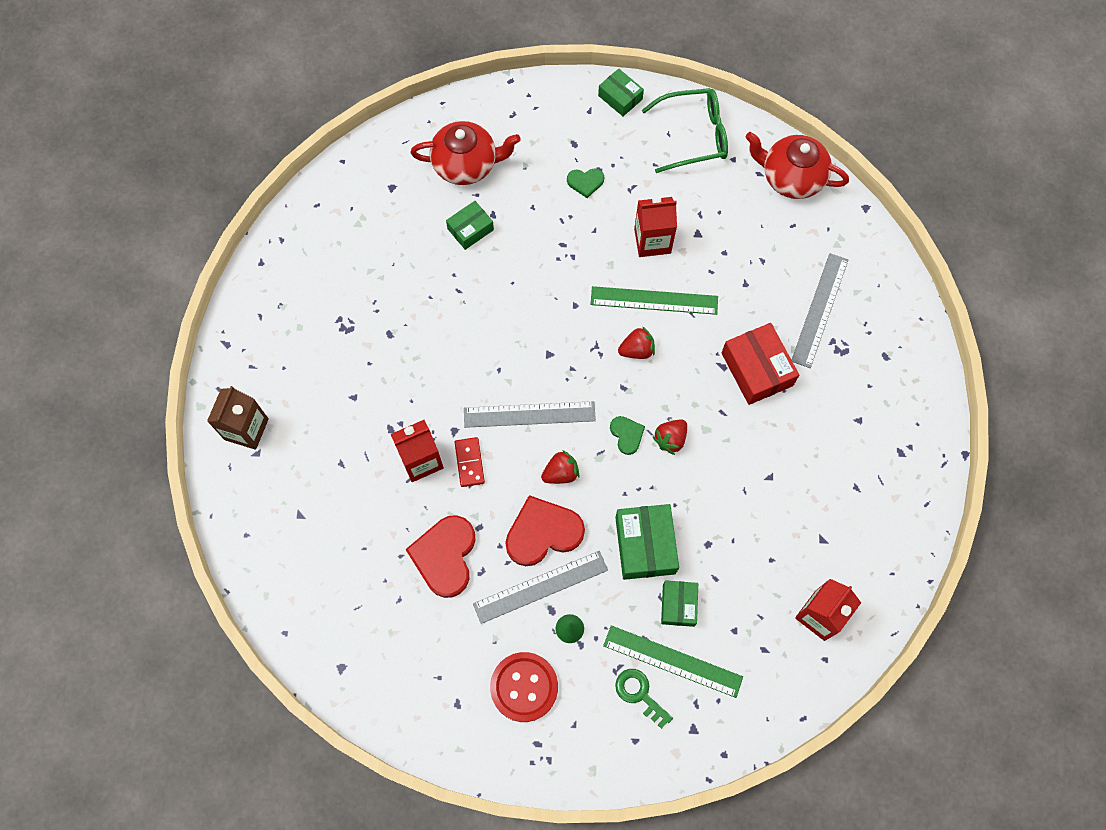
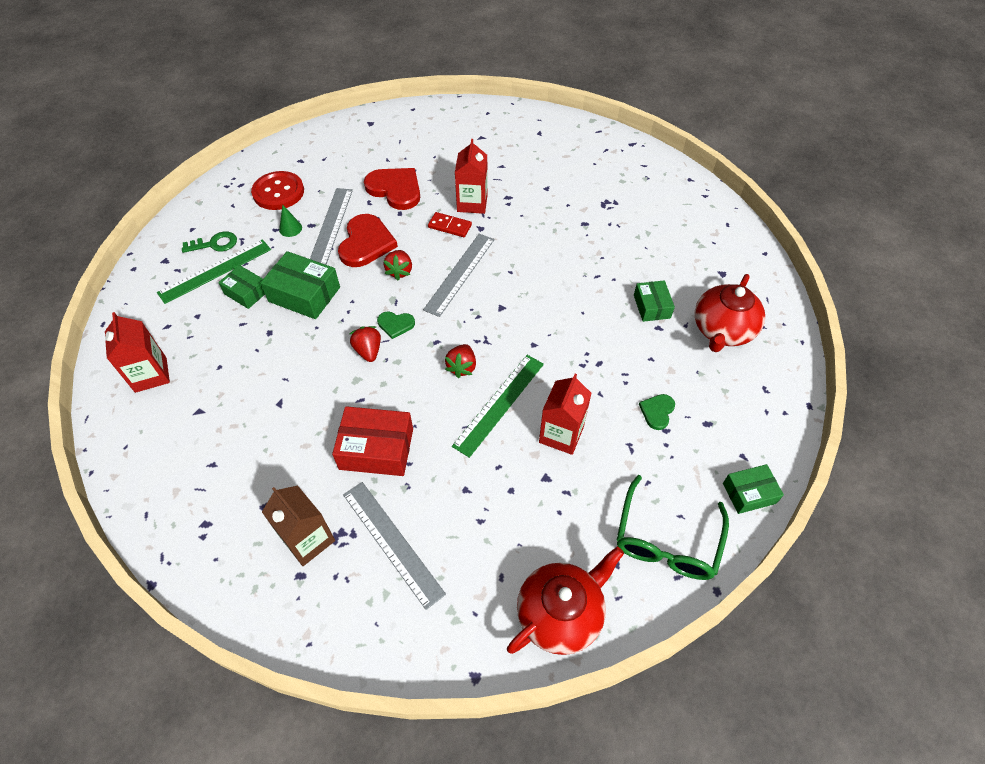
camera: 120 degrees right, 15 degrees down
(246, 429) = (560, 133): brown carton -> brown carton (308, 539)

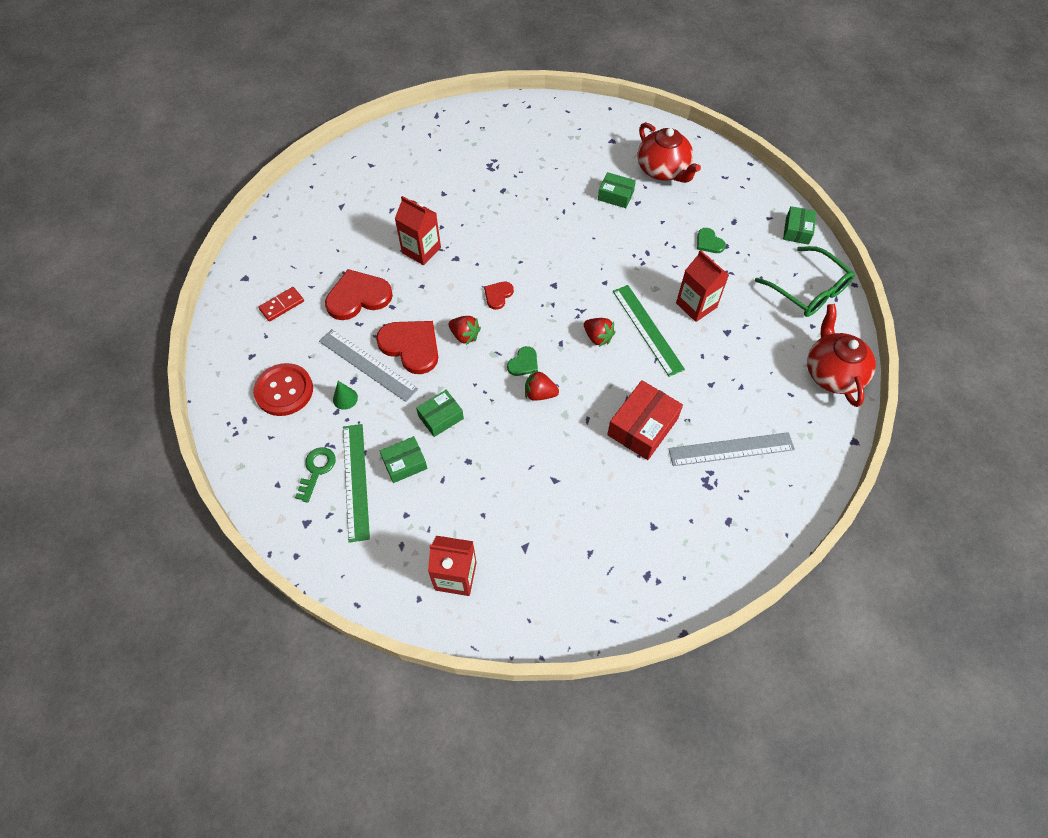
camera: 60 degrees left, 5 degrees up
(304, 294) = (441, 417): green box -> green box, size x0.62
(308, 539) = (700, 504): brown carton -> none
(450, 226) = (437, 278): red domino -> red domino (282, 305)
(460, 273) = (498, 295): grey ruler -> red heart

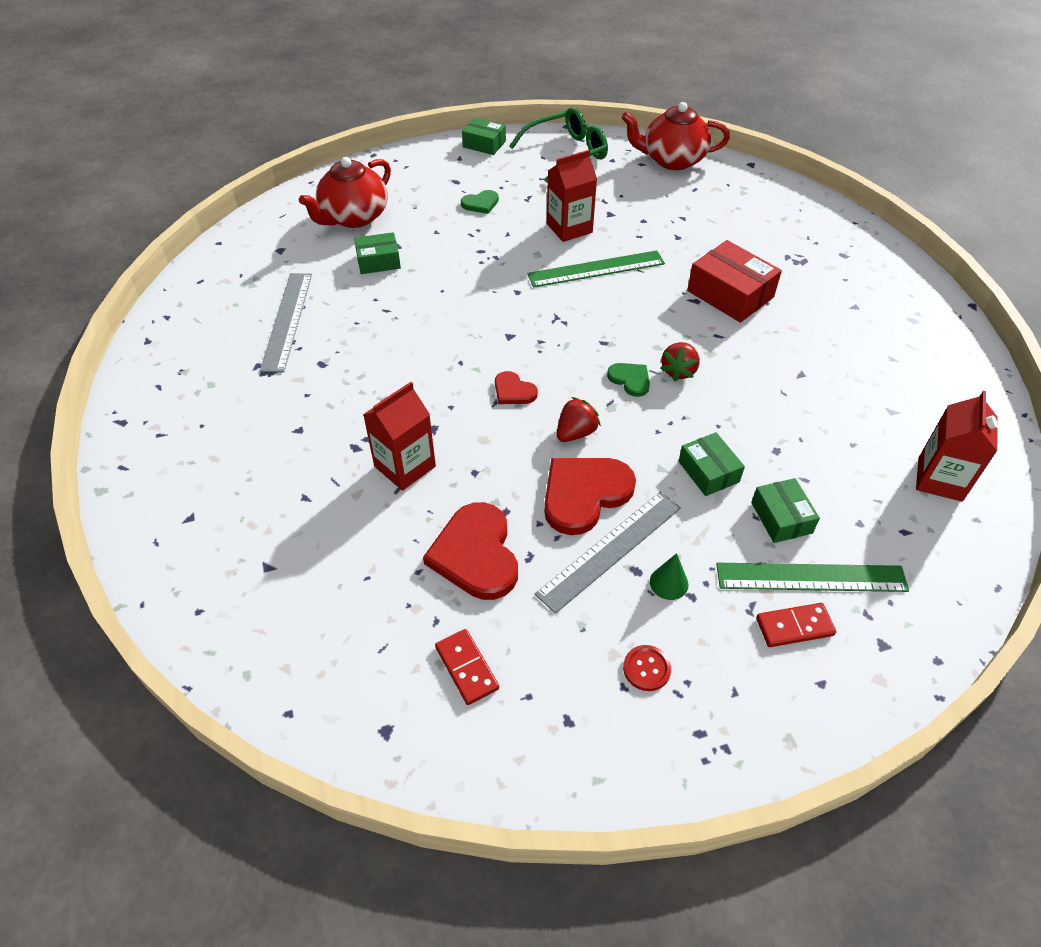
camera: 80 degrees left, 10 degrees down
(284, 391) = (646, 669): red button -> red button, size x0.49
(317, 470) = (794, 627): green key -> red domino
(598, 337) = (600, 310): red strawberry -> none
(615, 195) = (378, 261): green box -> green box turned 45 degrees clockwise
(663, 170) = (353, 217): red teapot -> red teapot turned 150 degrees clockwise
(731, 449) = (759, 238): grey ruler -> grey ruler (287, 321)

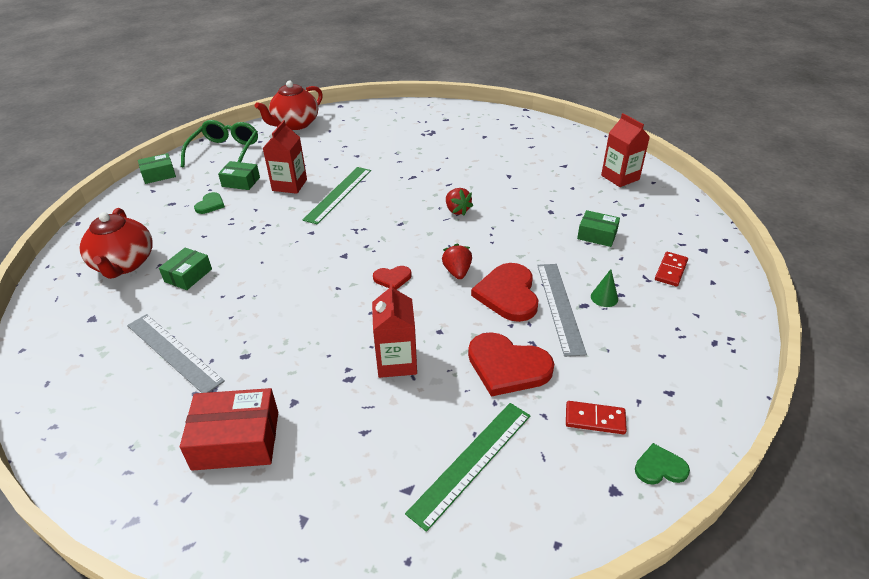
camera: 50 degrees left, 10 degrees down
(630, 379) = (441, 230): green heart -> green heart (660, 467)
(646, 669) = (656, 339): red button -> none
(708, 471) = (541, 241): green box -> green box (241, 182)
(730, 294) = (424, 164): red box -> red box (236, 440)
(811, 577) = (644, 248): green ruler -> green ruler (471, 462)

